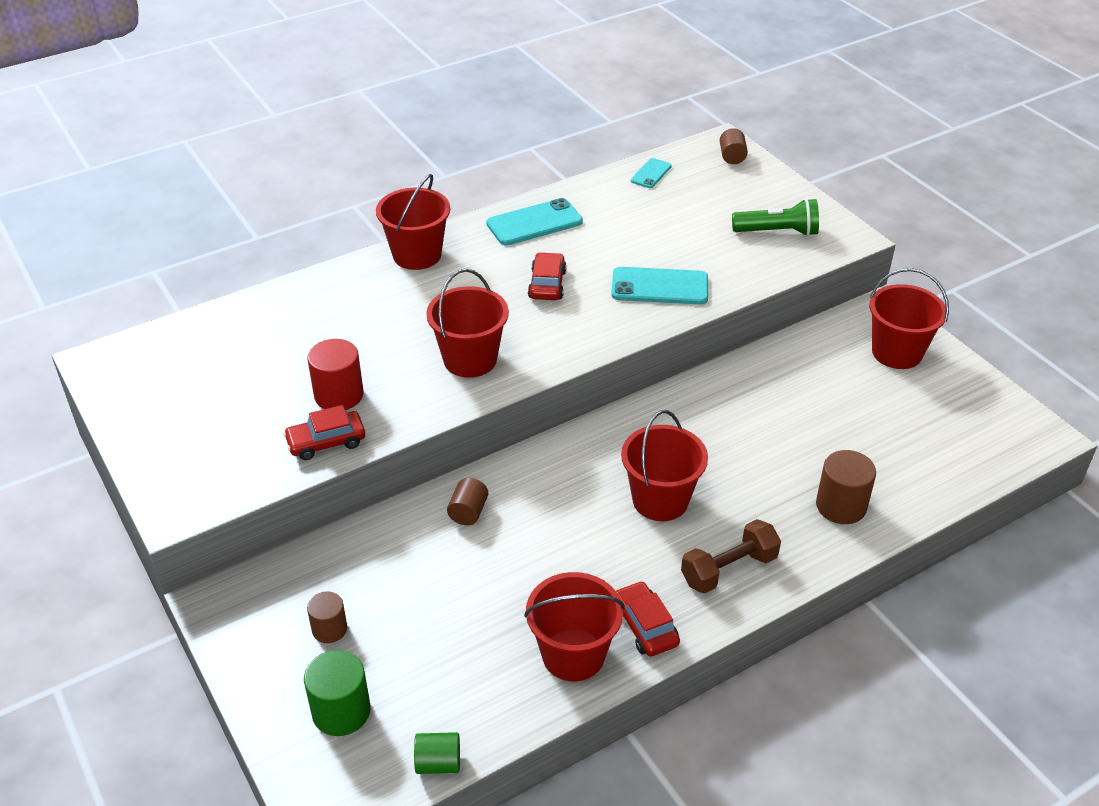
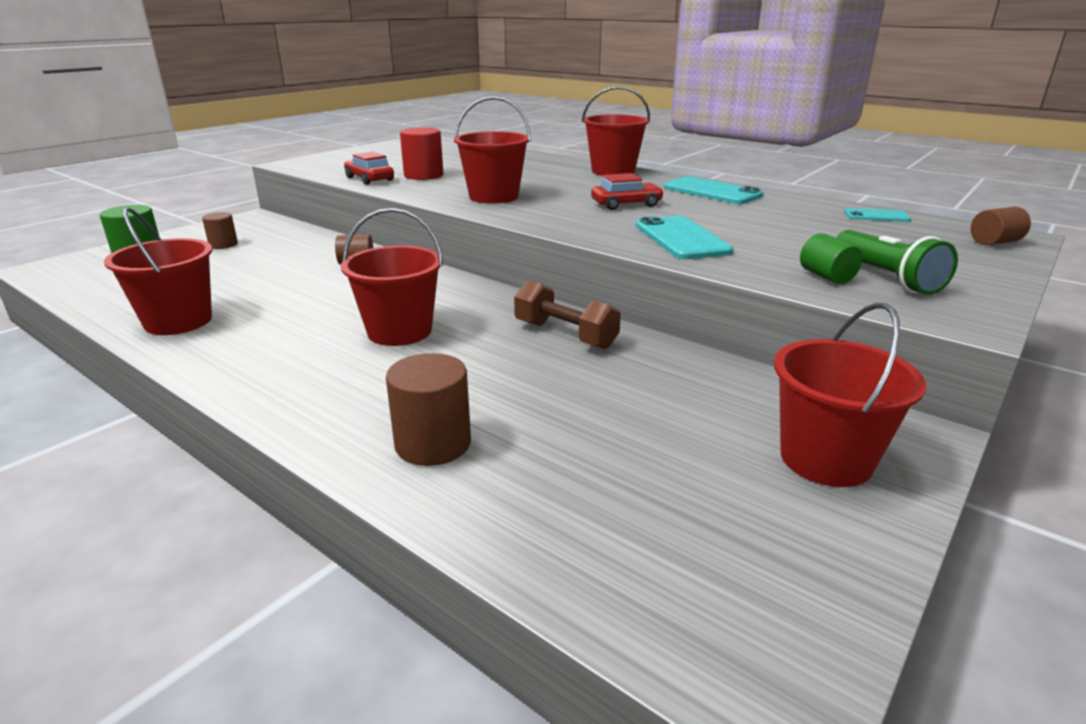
camera: 70 degrees right, 15 degrees down
(438, 763) = (71, 292): green cylinder -> green cylinder (826, 277)
(645, 626) = (211, 347): red car -> none
(728, 569) = (297, 380): brown dumbbell -> brown dumbbell (565, 335)

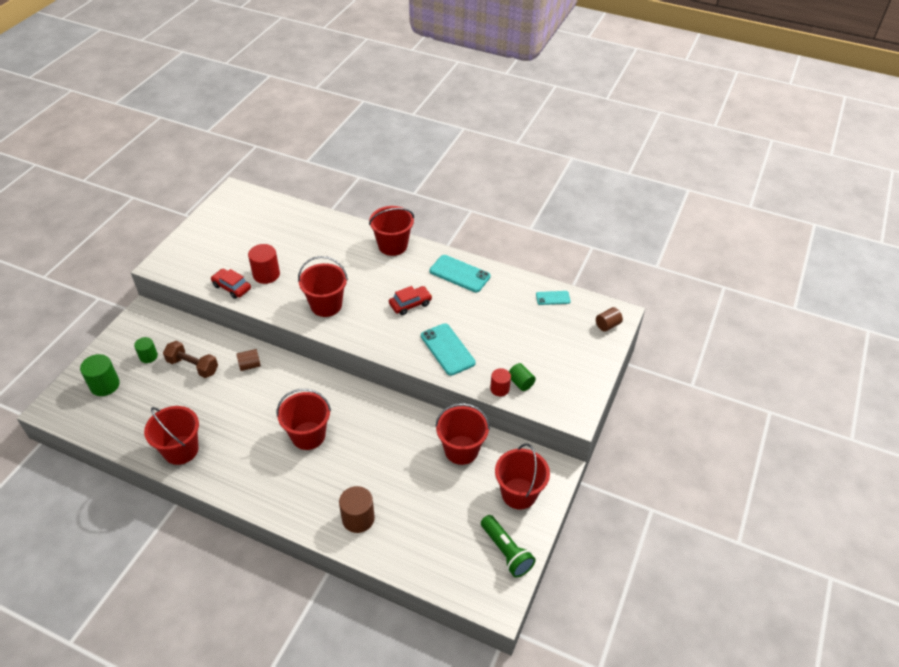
camera: 15 degrees left, 20 degrees up
(223, 244) = (148, 356): brown cylinder -> green cylinder
(565, 335) = (395, 422): brown dumbbell -> brown dumbbell (193, 366)
(690, 381) = (461, 450): none -> red bucket
(782, 278) = (499, 389): none -> red cylinder
(886, 278) = (548, 378): green flashlight -> green flashlight (506, 551)

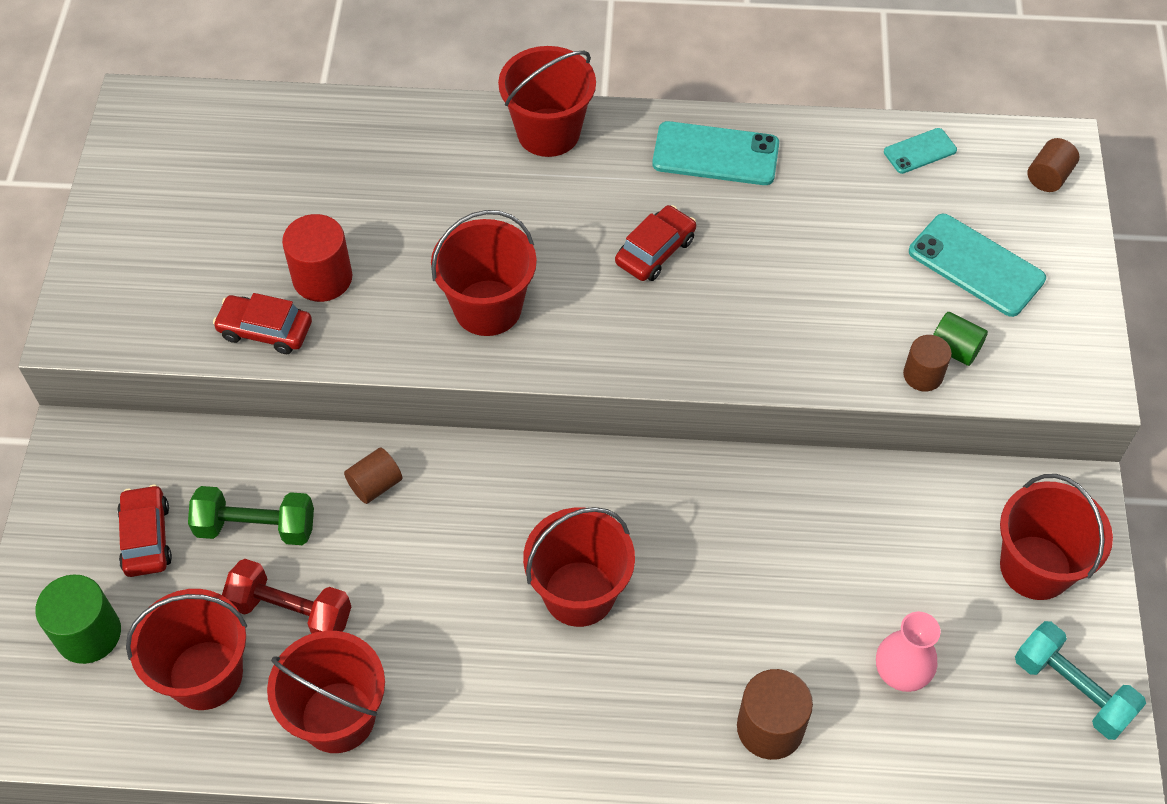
camera: 20 degrees left, 10 degrees up
(148, 356) = (146, 537): green cylinder -> red car
(187, 403) = (291, 611): none -> red dumbbell
(193, 366) = (256, 527): brown dumbbell -> green dumbbell
(430, 516) = (901, 673): none -> pink vase
(447, 349) = (781, 325): turquoise phone -> turquoise phone (976, 265)
(461, 450) = (886, 518): red bucket -> red bucket (205, 675)
(499, 389) = (923, 375): red cylinder -> brown cylinder
(506, 551) = (1072, 689): green flashlight -> turquoise dumbbell

